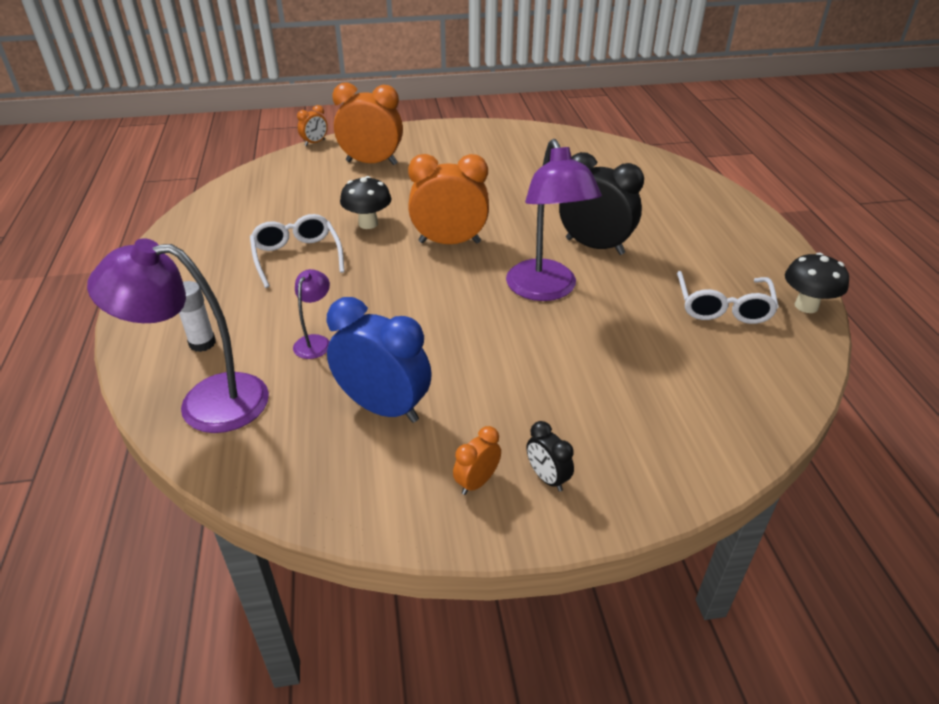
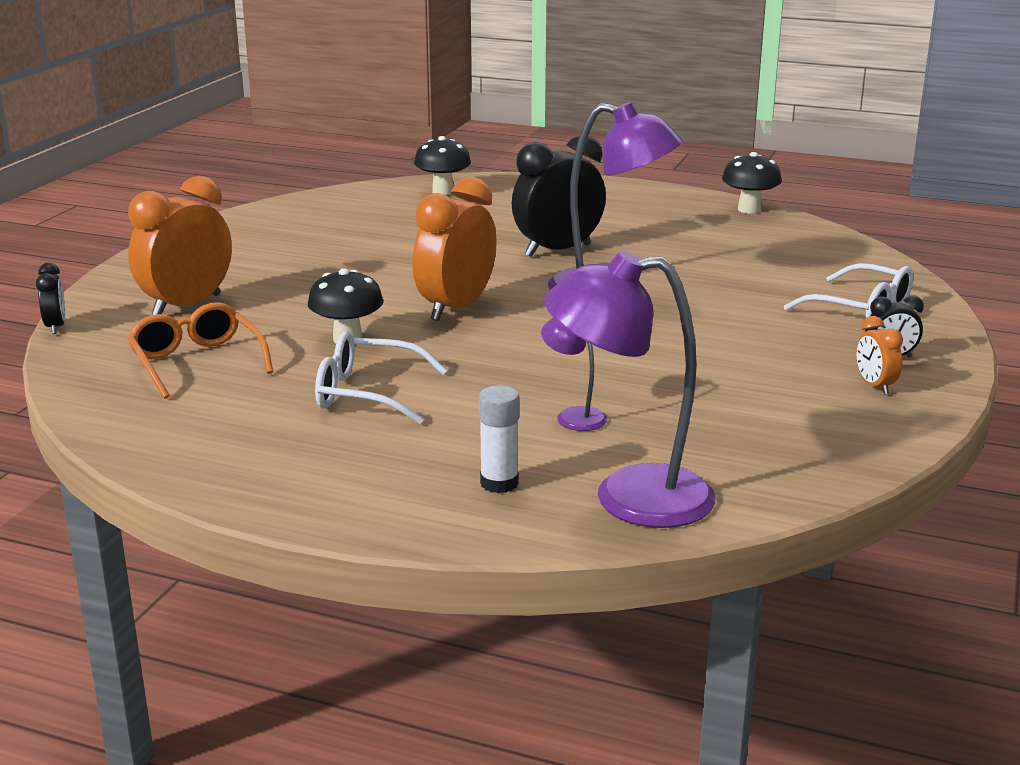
camera: 60 degrees left, 15 degrees down
(206, 402) = (628, 497): purple lamp -> purple lamp turned 60 degrees clockwise
(301, 193) = (197, 362): none -> orange glasses
(315, 143) = (55, 327): orange clock -> black clock
(383, 408) = (730, 404): blue clock -> none
(648, 169) = (443, 192): none -> black mushroom
(723, 307) = (718, 235): white glasses -> white glasses (861, 309)

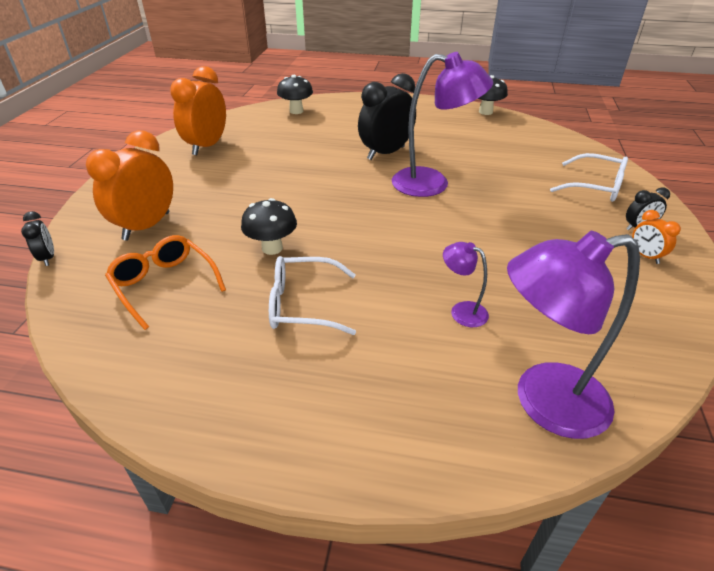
camera: 10 degrees left, 15 degrees up
(456, 308) = (338, 210): orange clock -> orange clock (207, 146)
(499, 483) = (438, 398): white glue stick -> none

